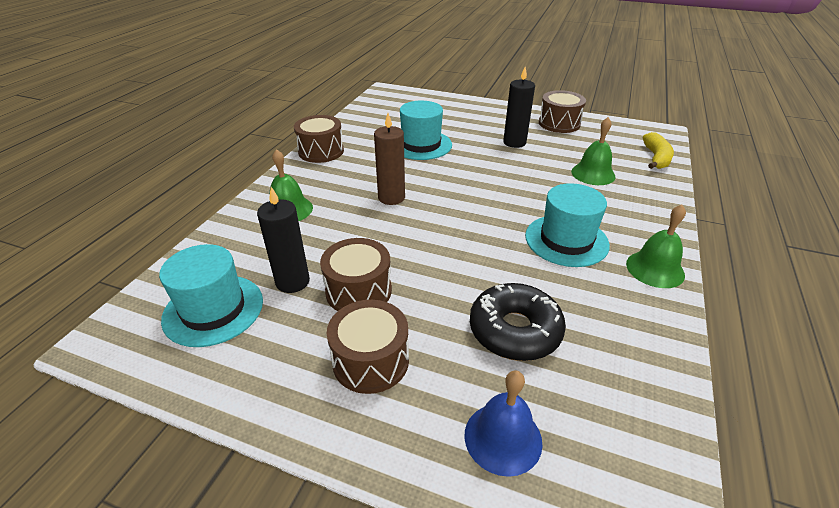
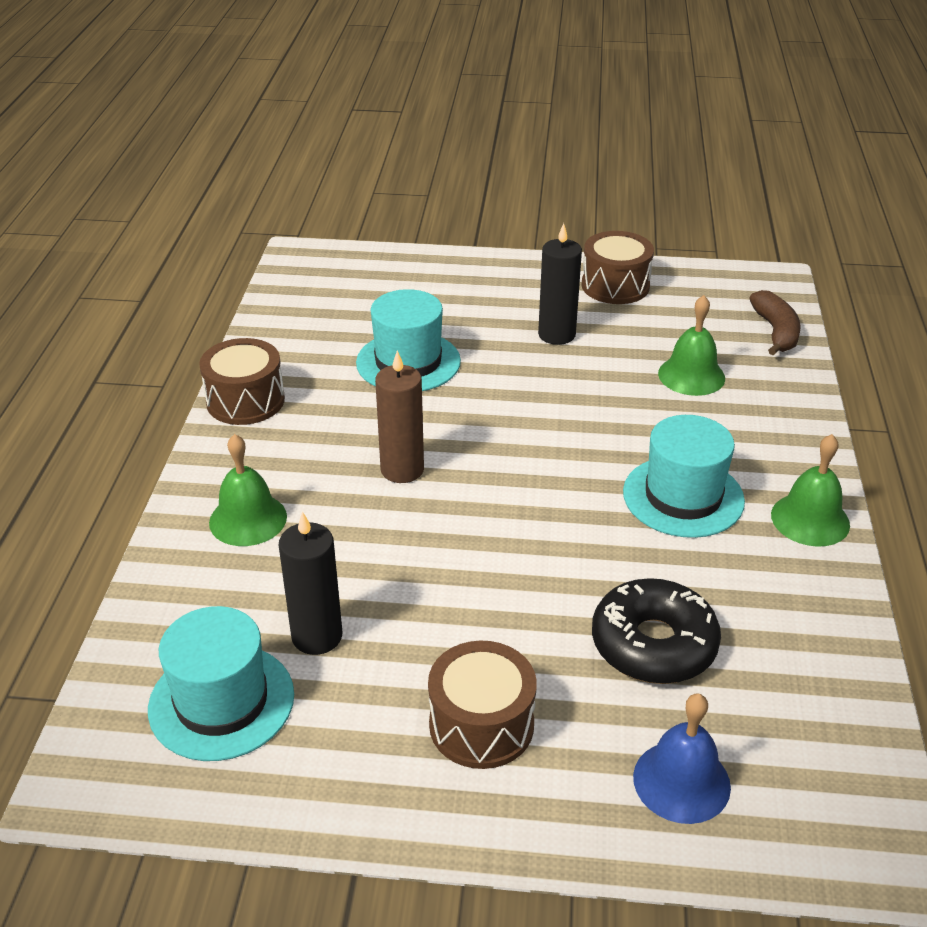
camera: 15 degrees left, 0 degrees up
(358, 291) = (420, 631): brown drum -> none
(656, 158) = (775, 332): yellow banana -> brown banana

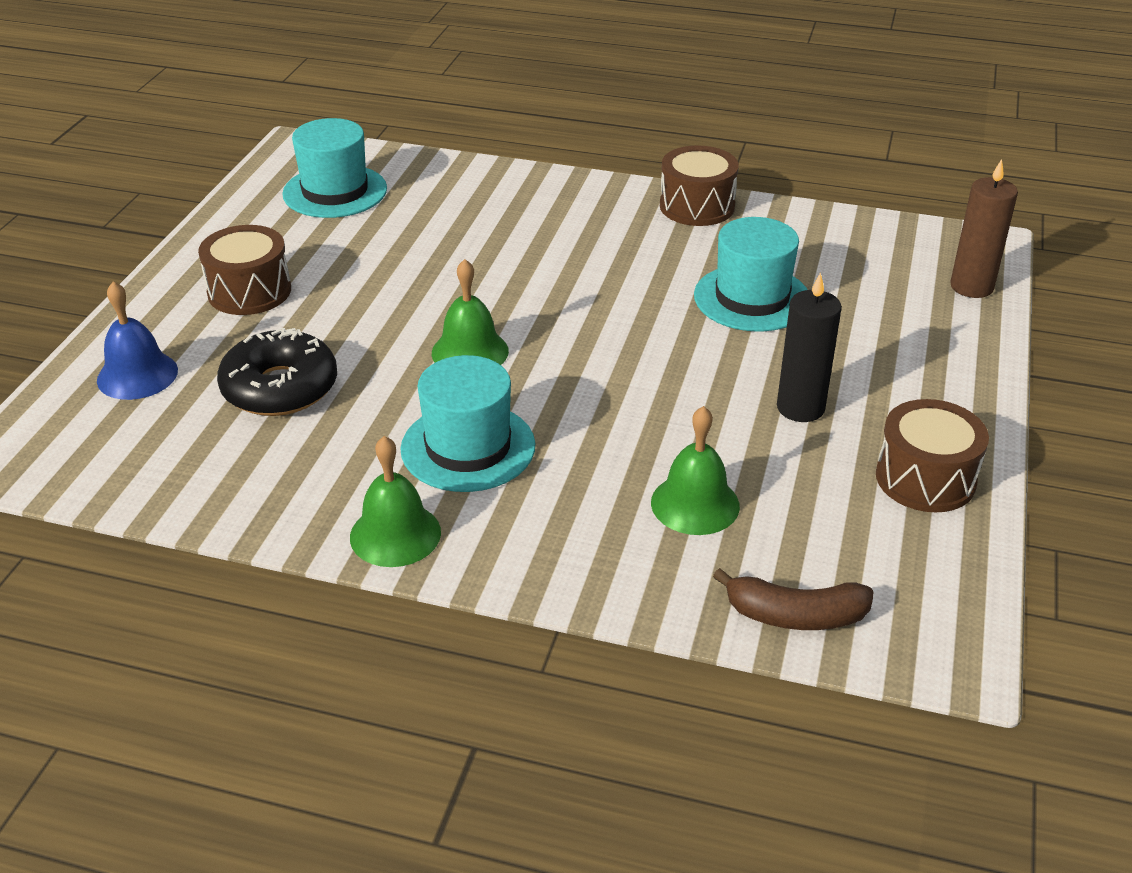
camera: 100 degrees right, 0 degrees up
(248, 519) = (526, 204): green bell -> green bell (470, 352)
(317, 636) = (377, 229): black candle -> none
(402, 470) = (568, 281): brown candle -> brown candle (971, 287)

